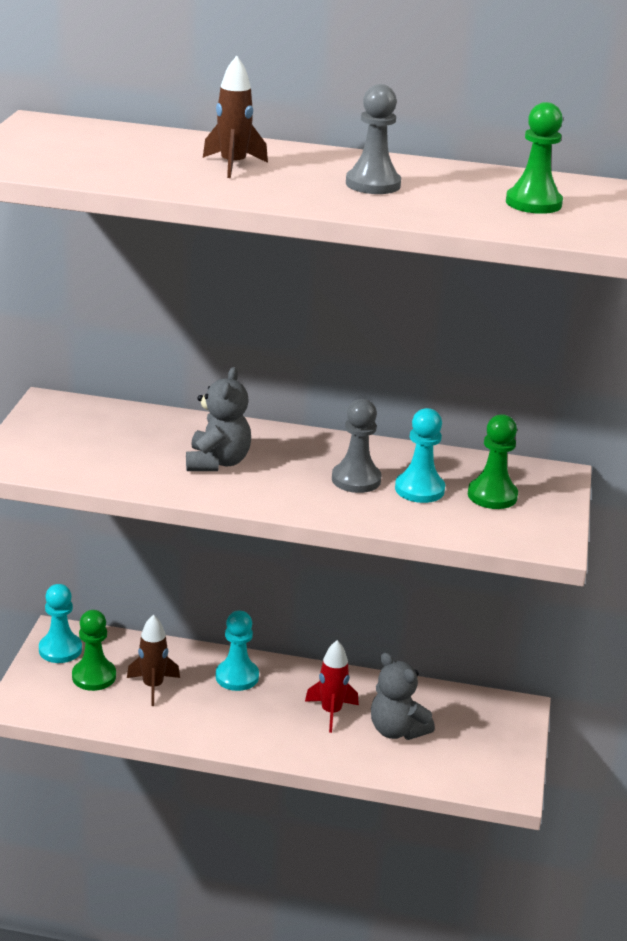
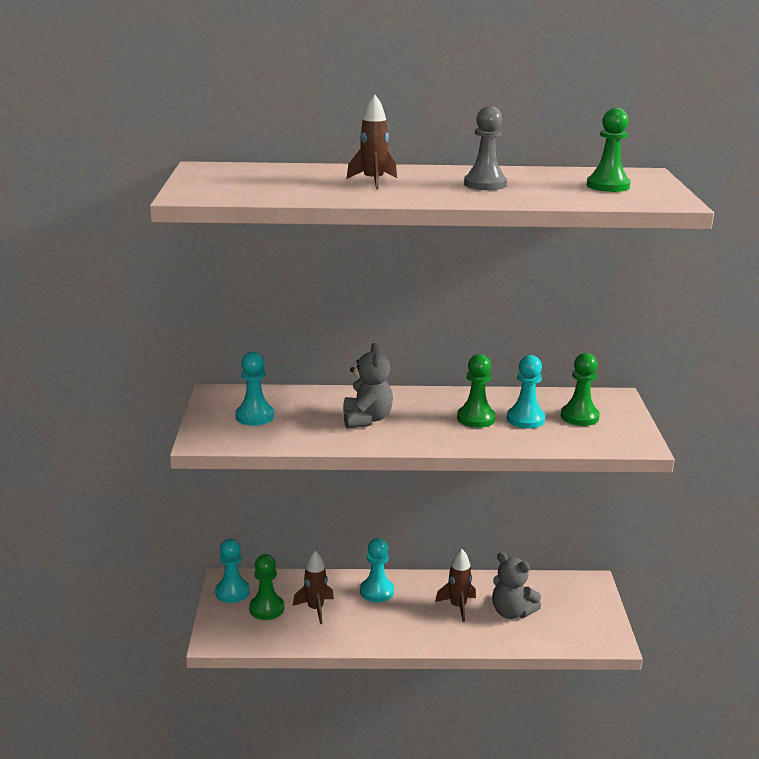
camera: 10 degrees left, 5 degrees down
(82, 440) = (255, 416): none -> turquoise pawn
(331, 712) = (458, 606): red rocket -> brown rocket
(356, 480) = (476, 418): grey pawn -> green pawn

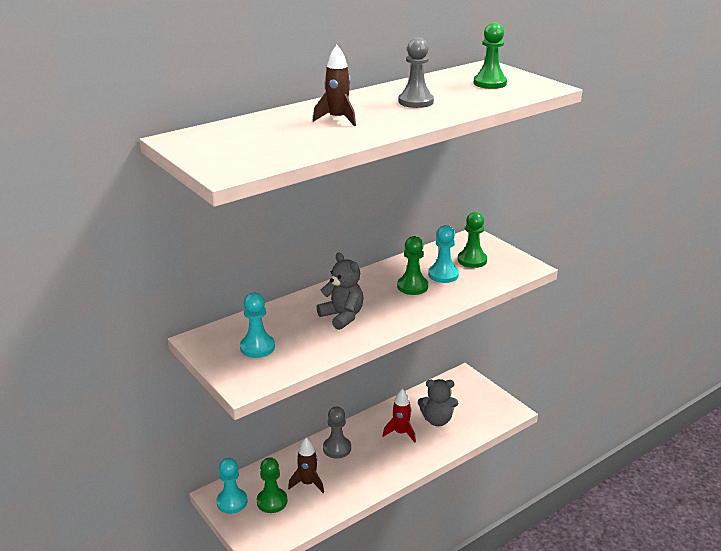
camera: 35 degrees left, 5 degrees up
(377, 591) = (337, 448): turquoise pawn -> grey pawn
(458, 606) = (401, 433): brown rocket -> red rocket

